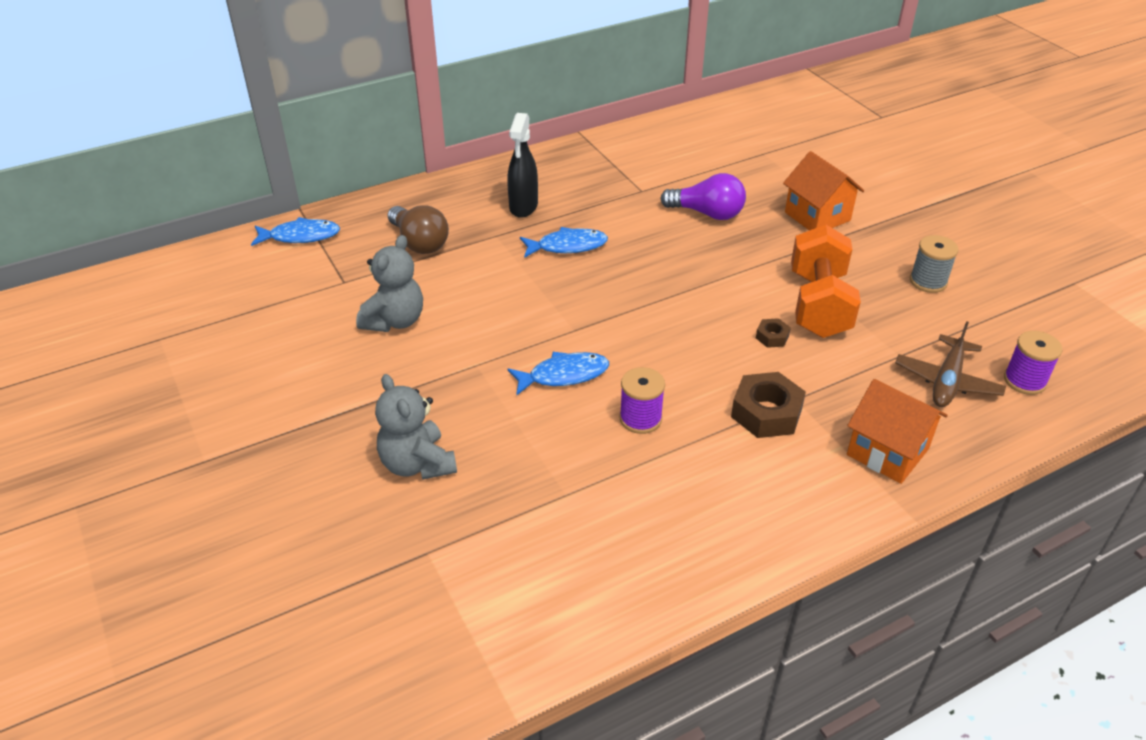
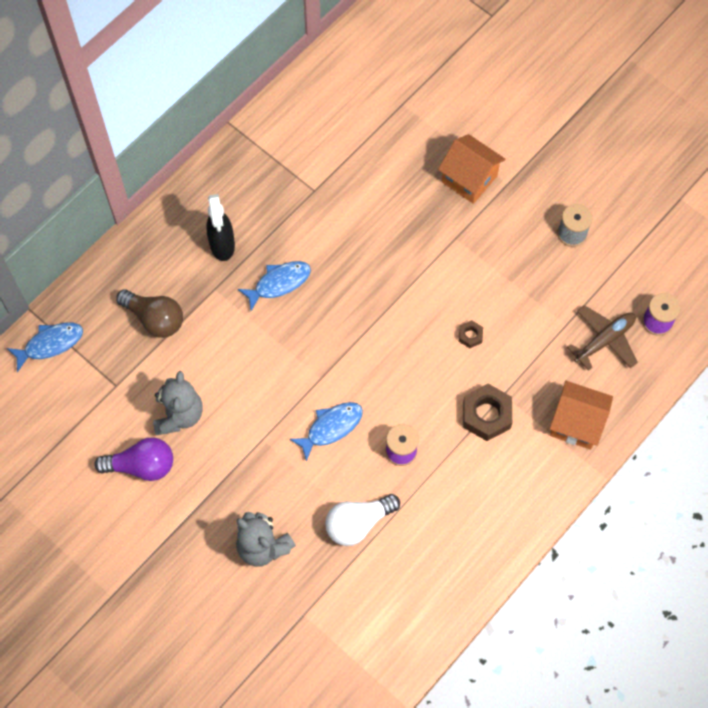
camera: 20 degrees left, 25 degrees up
(550, 475) = (358, 523): none -> white light bulb
(707, 213) = (379, 204): purple light bulb -> purple light bulb (142, 466)
(818, 305) = (496, 288): orange dumbbell -> none
(947, 381) = (604, 340): brown plane -> brown plane turned 135 degrees counterclockwise

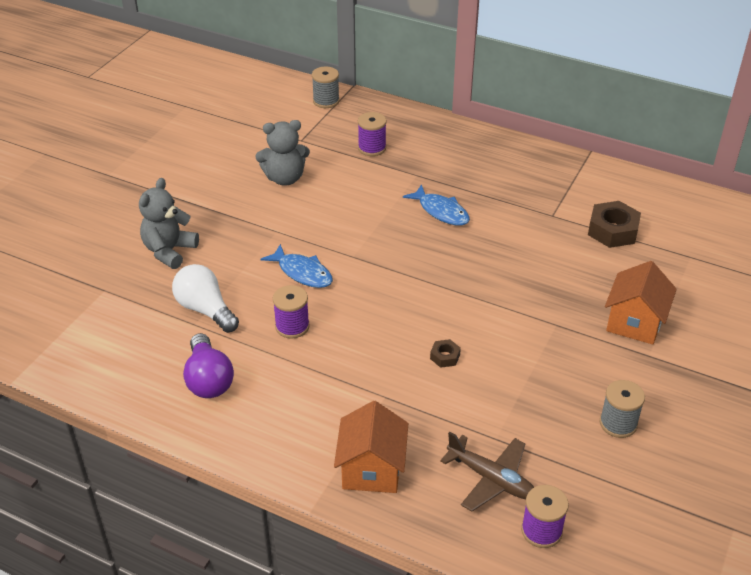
camera: 75 degrees right, 25 degrees down
(50, 344) = (326, 101): blue fish -> grey spool
(142, 466) = (231, 167): purple light bulb -> purple light bulb (208, 380)
(155, 319) = (372, 148): brown light bulb -> purple spool
(222, 245) = (463, 171): black spray bottle -> none
(486, 415) = (355, 386): brown nut -> brown nut (612, 230)

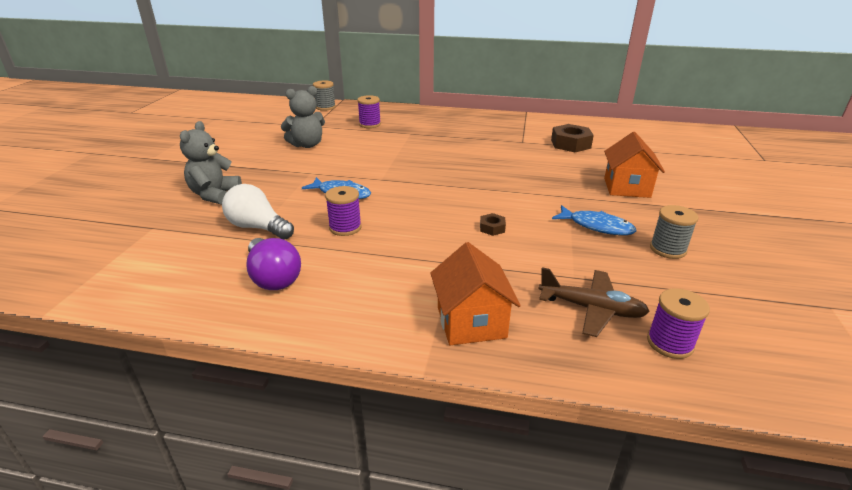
camera: 15 degrees left, 10 degrees down
(441, 211) = (439, 148): blue fish -> blue fish (596, 226)

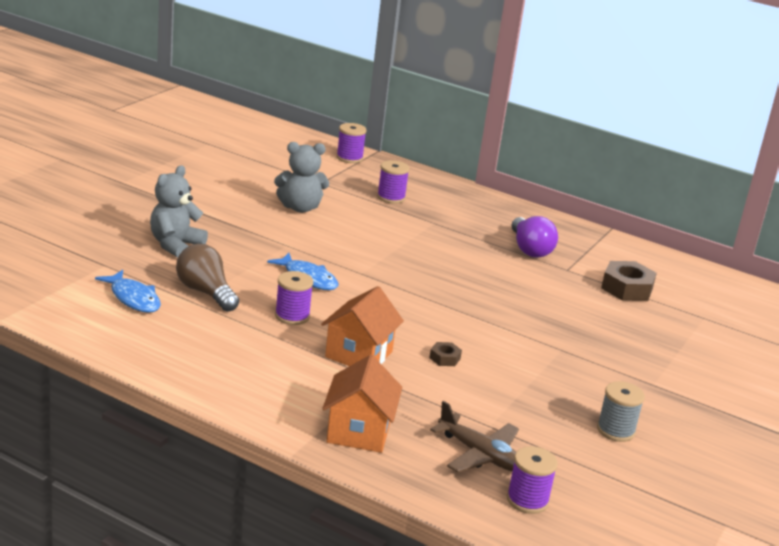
camera: 15 degrees right, 5 degrees down
(258, 227) = (205, 292): white light bulb -> brown light bulb
(273, 277) = (201, 344): purple light bulb -> purple light bulb (529, 249)
(325, 107) = (349, 158): grey spool -> purple spool
(596, 226) = (561, 388): blue fish -> blue fish (133, 298)
(626, 188) = (641, 358): orange house -> orange house (358, 354)

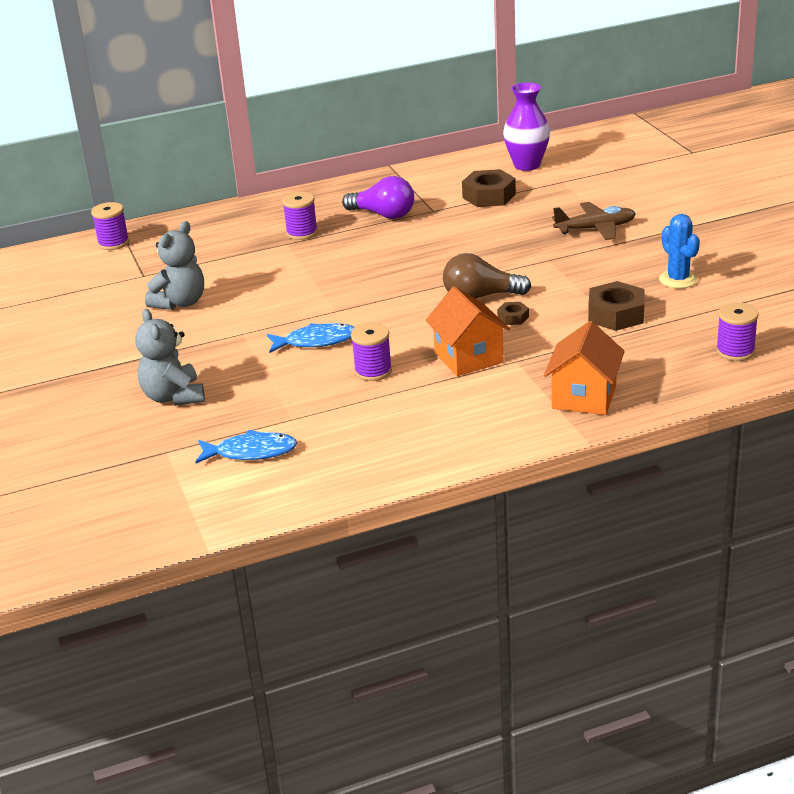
camera: 45 degrees left, 5 degrees up
(205, 292) = (283, 406): brown light bulb -> brown light bulb (480, 296)
(358, 432) = (584, 397): orange house -> orange house turned 60 degrees clockwise
(391, 197) = (217, 248): purple spool -> purple spool (302, 233)
(480, 455) = (662, 351): brown plane -> brown plane (595, 228)
(512, 411) = (616, 314): none -> brown nut
(615, 430) = (678, 279): grey spool -> blue cactus
(706, 291) = (527, 165): none -> purple vase

